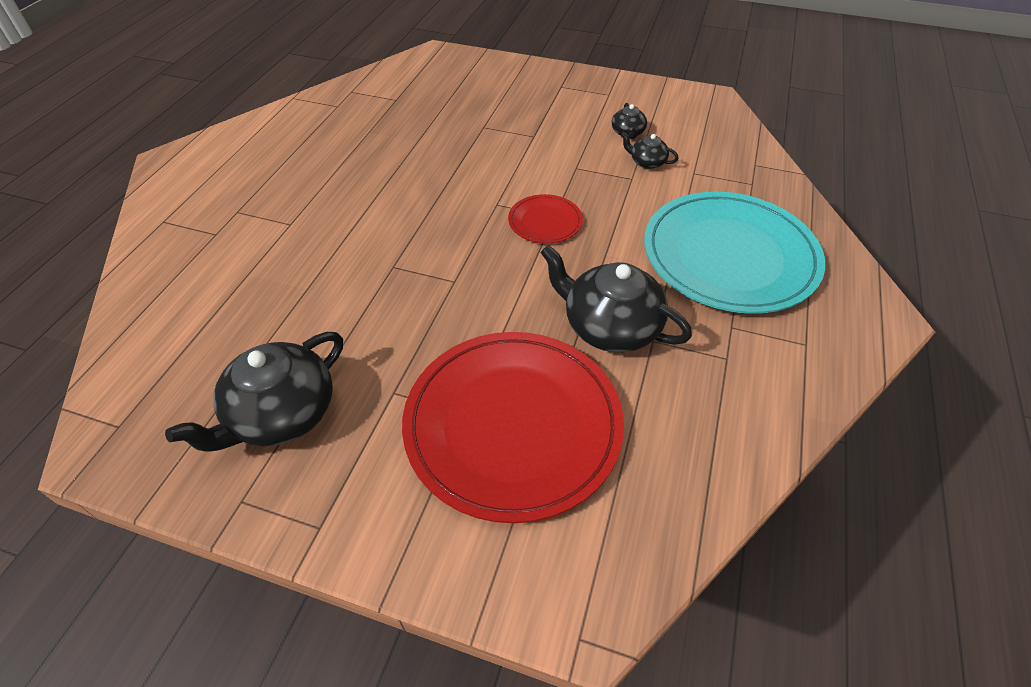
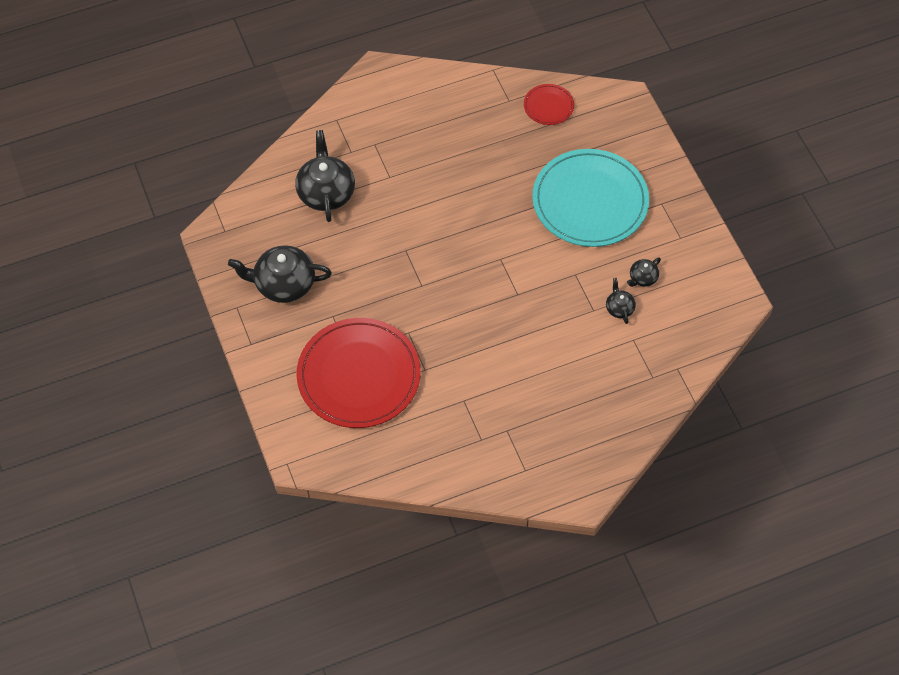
camera: 50 degrees right, 10 degrees up
(545, 222) = (508, 293): red plate -> red plate (548, 106)
(610, 326) = (455, 376): black teapot -> black teapot (326, 192)
(729, 256) = (566, 400): turquoise plate -> turquoise plate (590, 201)

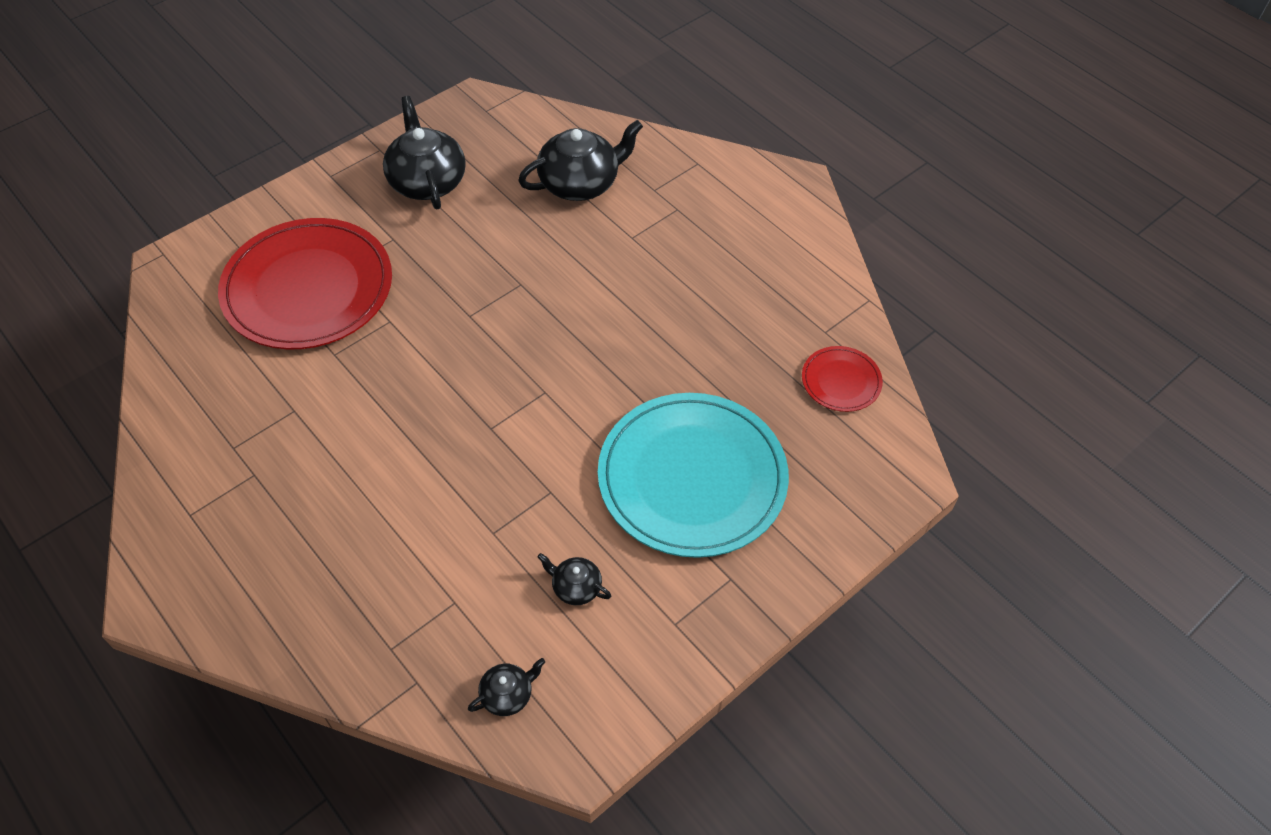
camera: 70 degrees right, 5 degrees down
(619, 308) = (508, 568): black teapot -> black teapot (507, 694)

